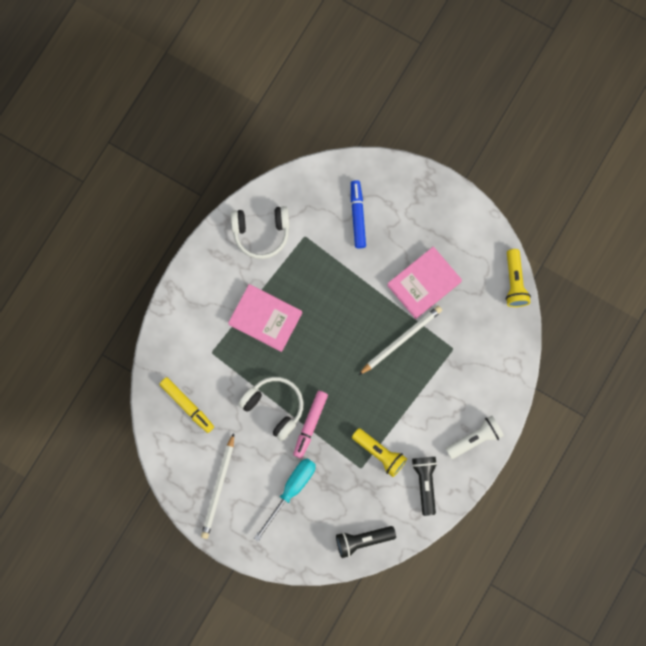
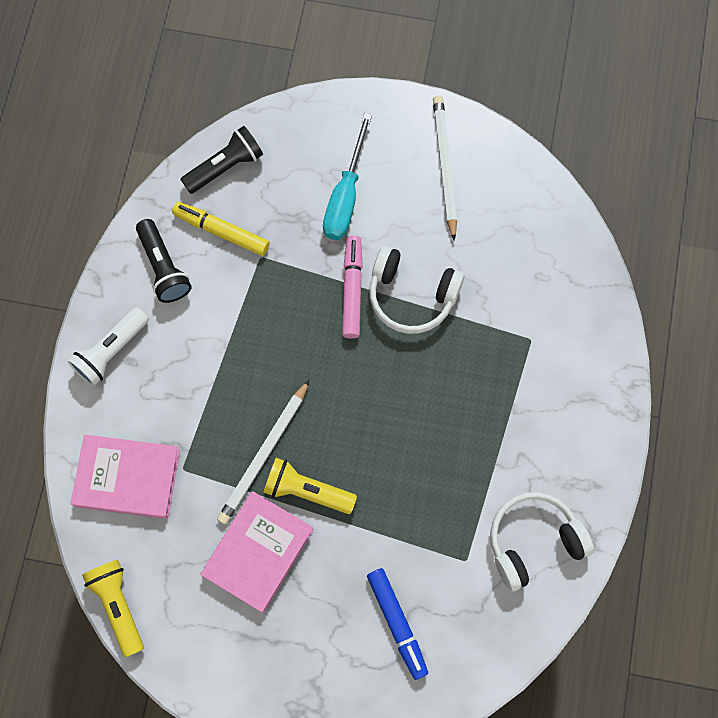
camera: 160 degrees right, 5 degrees down
(187, 405) = (533, 256): yellow marker -> yellow marker (222, 232)
(265, 318) = (474, 414): pink book -> pink book (127, 478)
(380, 453) = (241, 285): yellow flashlight -> yellow flashlight (307, 490)

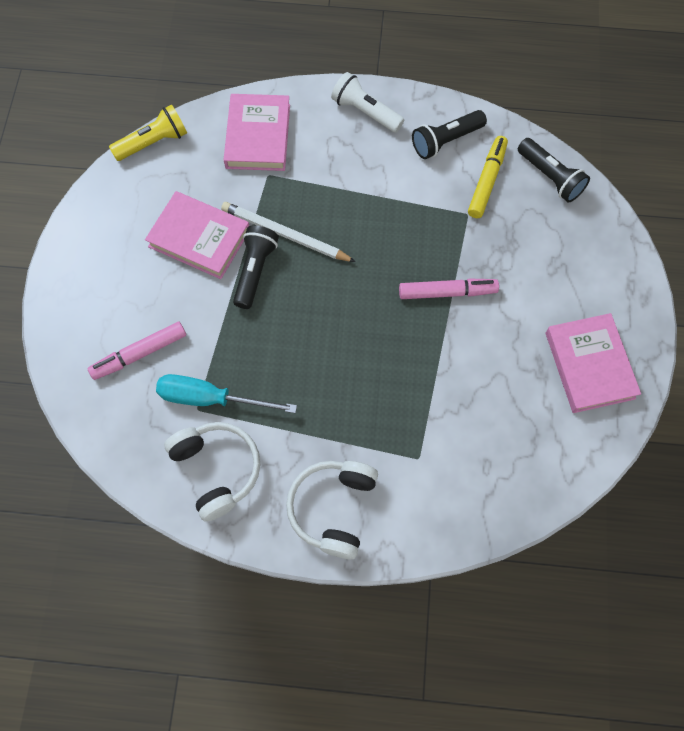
camera: 85 degrees right, 5 degrees down
(307, 490) = (255, 271): yellow flashlight -> black flashlight
(345, 196) = (540, 279): turquoise screwdriver -> turquoise screwdriver (211, 398)
(397, 623) = (140, 354): blue marker -> pink marker
(411, 296) = (448, 344): white headphones -> white headphones (333, 508)
(444, 166) = (589, 365): white pencil -> pink book

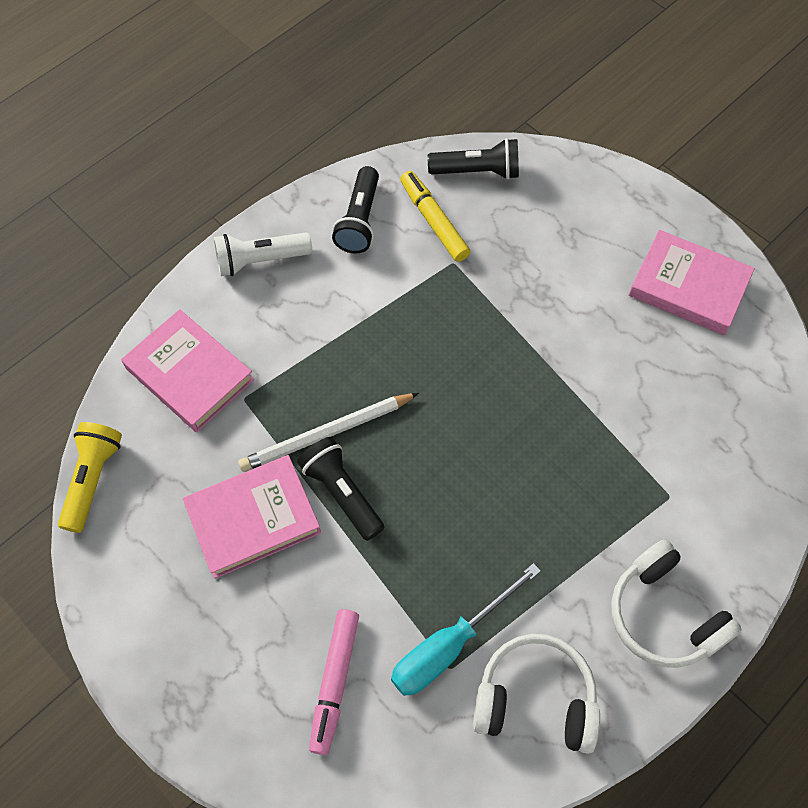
camera: 50 degrees left, 5 degrees down
(446, 292) = (518, 341): pink marker -> none

